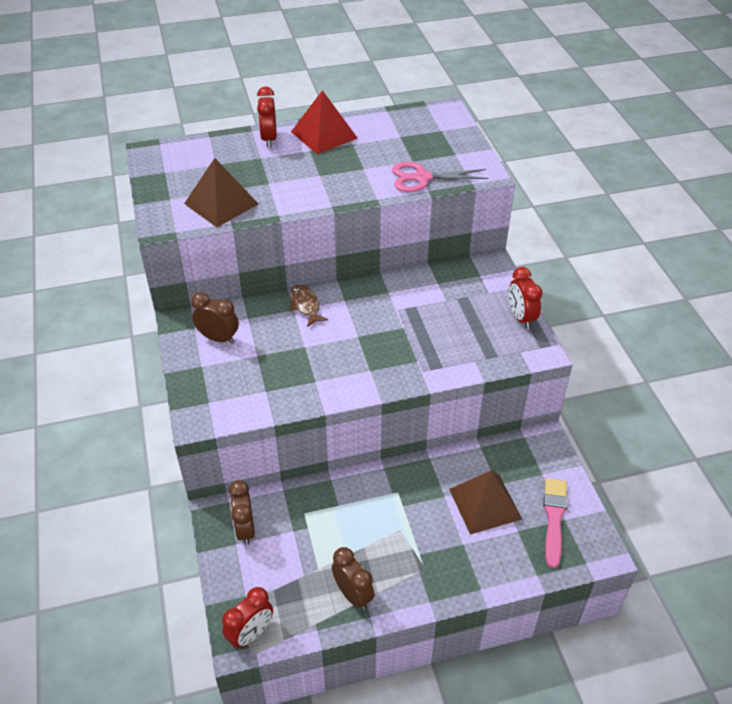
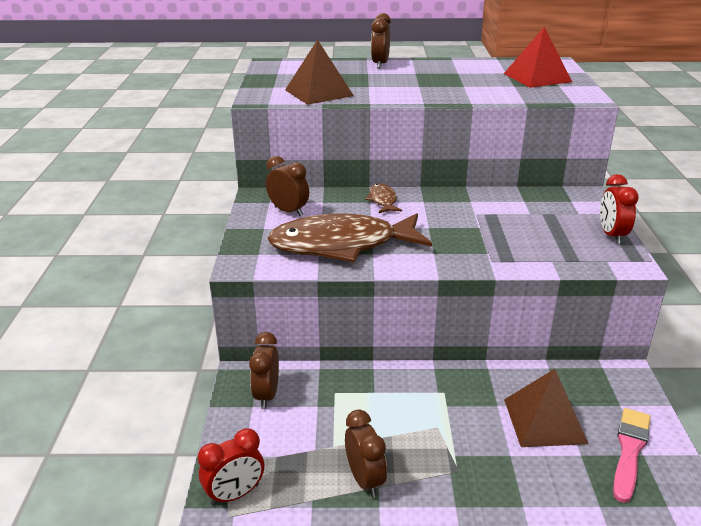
camera: 15 degrees right, 15 degrees down
(269, 139) = (380, 64): red clock -> brown clock
(283, 376) = (341, 245): none -> brown fish
(324, 134) = (432, 66): red pyramid -> red pyramid (537, 77)
(422, 178) = (521, 95): pink scissors -> none

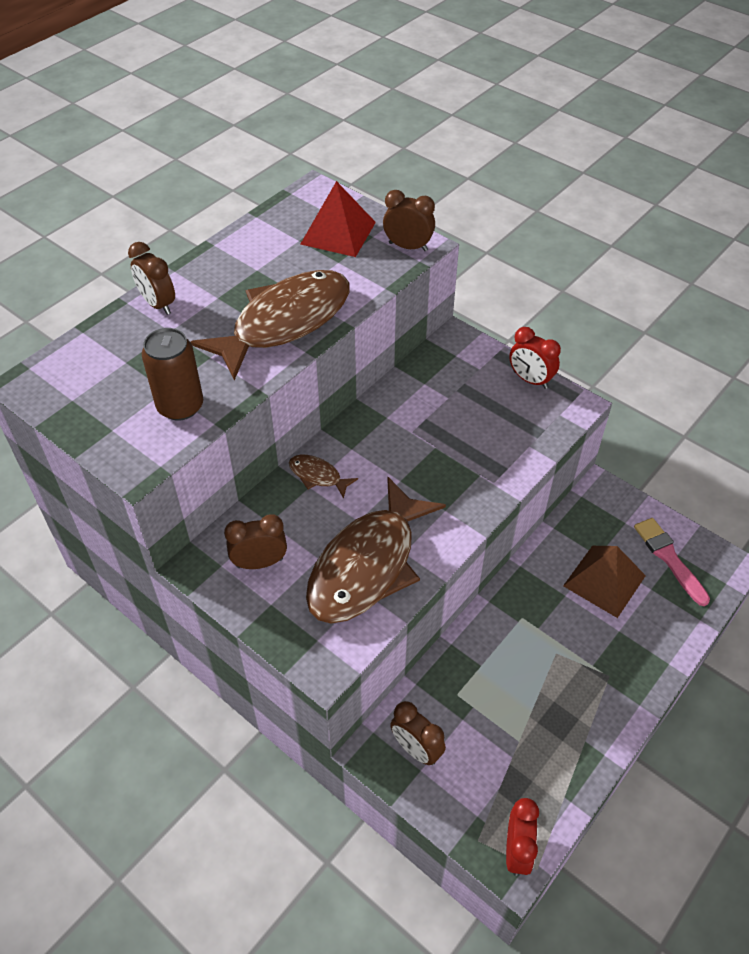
camera: 50 degrees left, 20 degrees up
(319, 92) = (180, 406): brown pyramid -> brown can
(365, 480) = (571, 744): brown clock -> brown clock (408, 247)
(434, 91) = (285, 322): none -> brown fish

